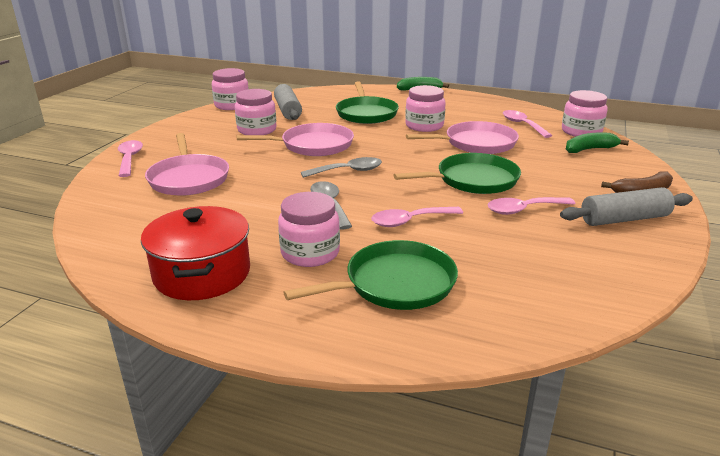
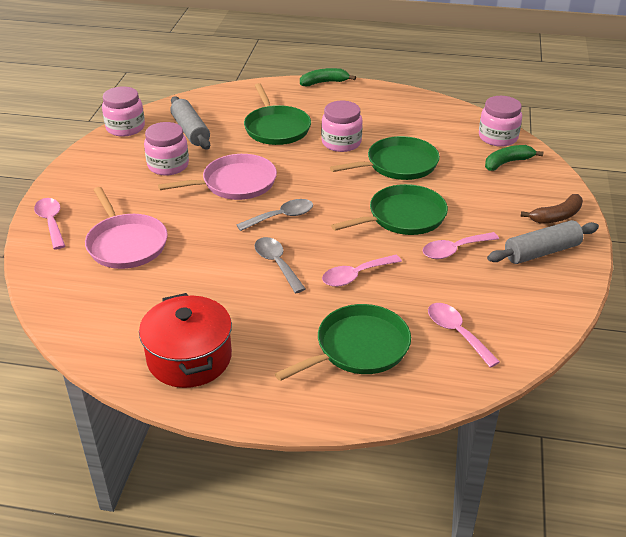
camera: 10 degrees left, 10 degrees up
(310, 253) = (276, 323): pink jar -> none
(476, 143) = (398, 164): pink pan -> green pan
(522, 125) = (439, 132): pink spoon -> pink spoon (456, 333)

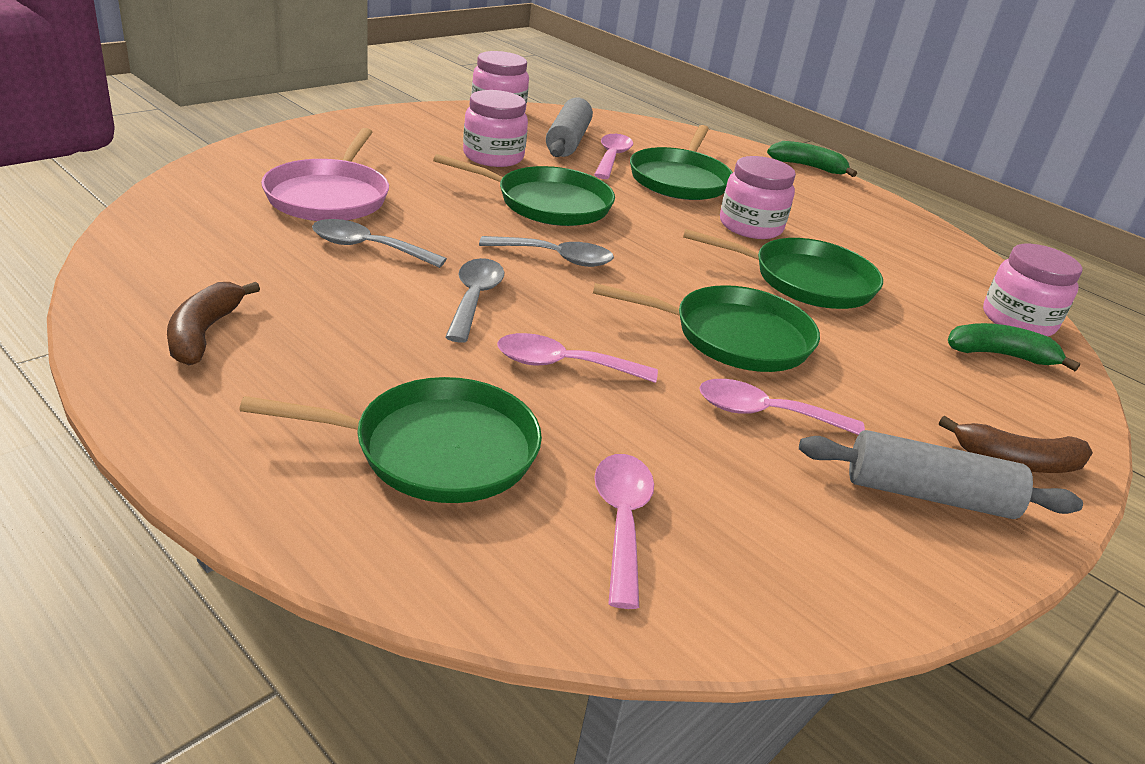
camera: 30 degrees right, 5 degrees down
(51, 222) = (286, 146): pink spoon -> pink spoon (612, 158)
(189, 358) = (204, 333): red pot -> brown banana
(191, 264) = (368, 248): none -> grey spoon
(235, 183) = (548, 203): pink pan -> green pan

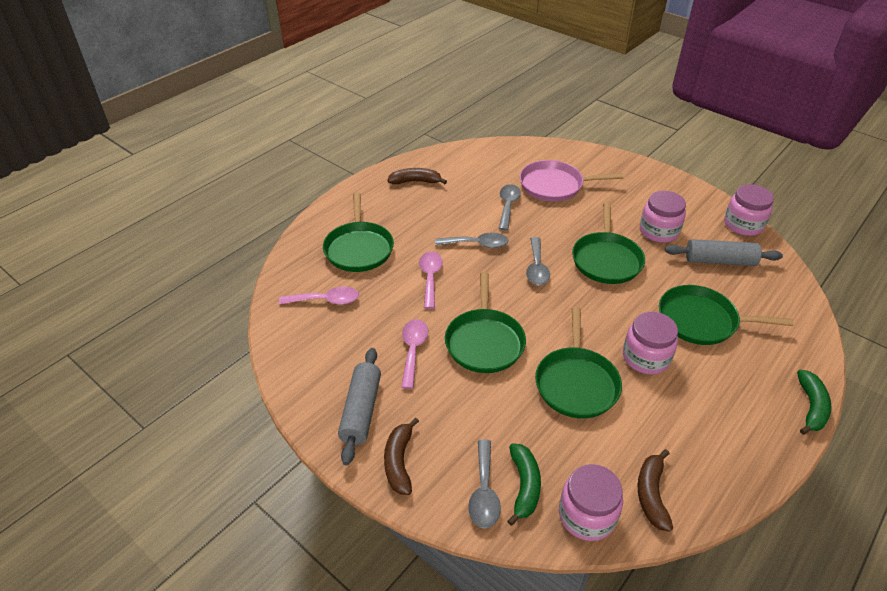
camera: 90 degrees right, 10 degrees up
(612, 158) = (710, 284): pink spoon -> none
(965, 275) = (651, 494): none -> brown banana
(1027, 389) = (484, 492): none -> grey spoon

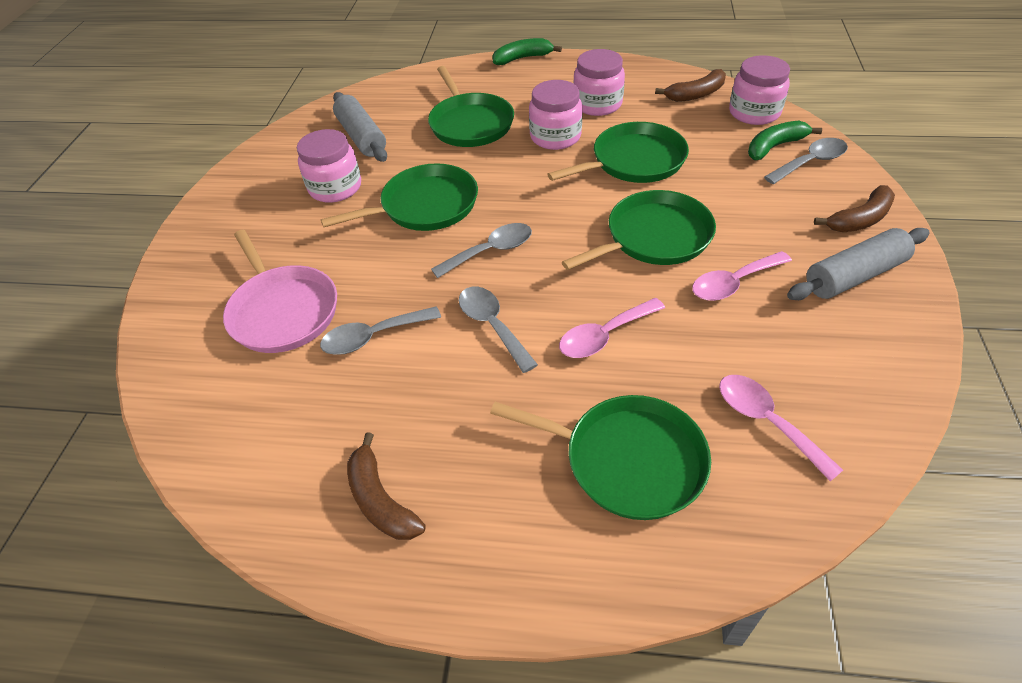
camera: 120 degrees left, 5 degrees up
(359, 248) = (627, 460): green pan -> green pan turned 60 degrees clockwise
(743, 225) = (279, 139): pink jar -> pink jar (597, 104)

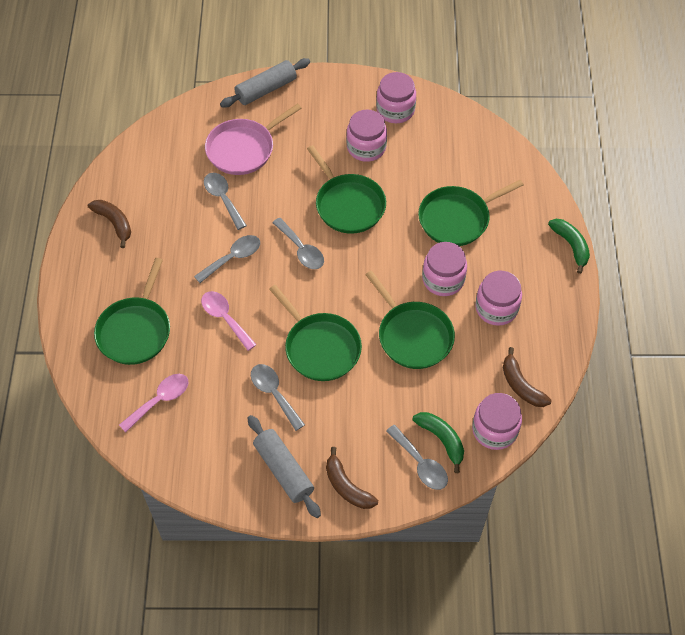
camera: 80 degrees right, 10 degrees up
(285, 162) = (395, 110): none -> pink jar
(362, 137) = (432, 150): grey rolling pin -> grey rolling pin (266, 89)
(380, 500) = (114, 223): brown banana -> brown banana turned 90 degrees clockwise
(733, 283) = (274, 393): pink spoon -> grey spoon

